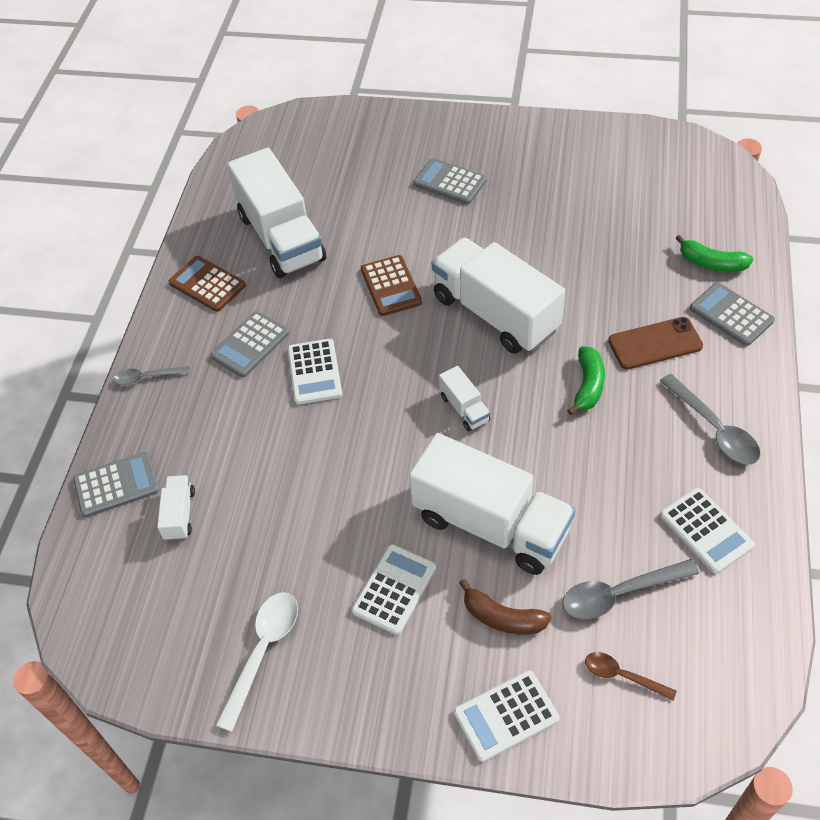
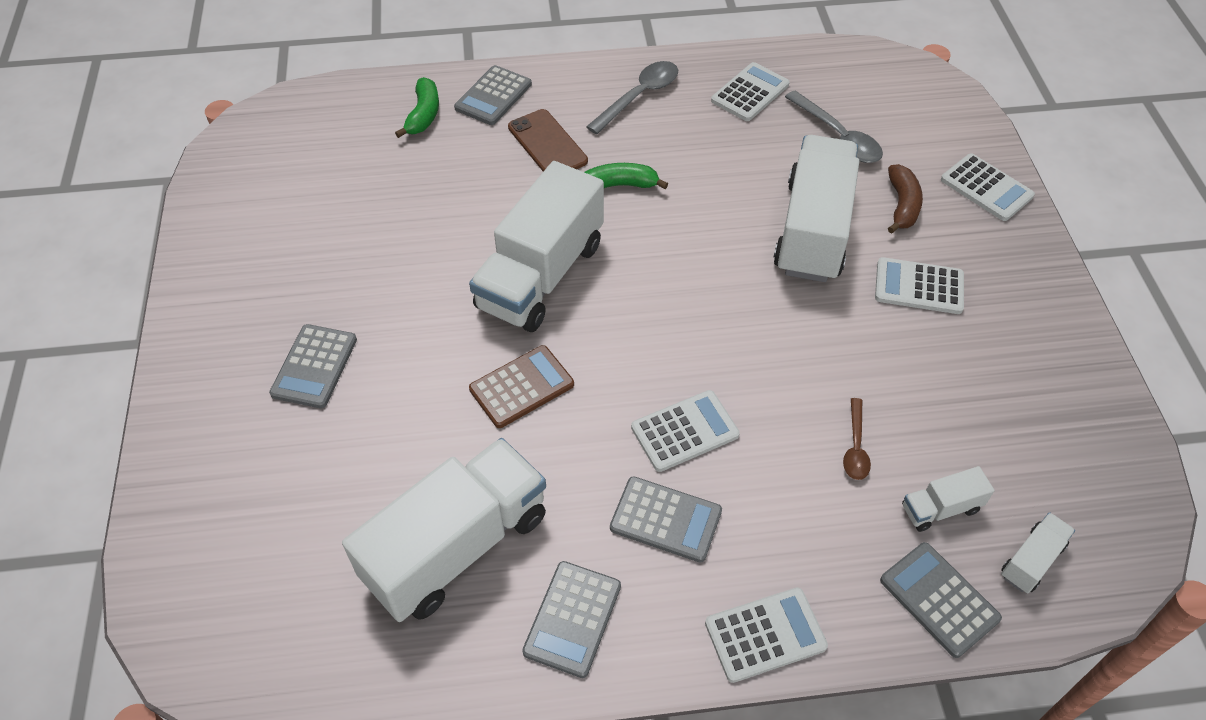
camera: 110 degrees left, 0 degrees up
(146, 377) = (765, 635): grey spoon -> white calculator
(207, 284) = (572, 619): brown calculator -> grey calculator
(263, 651) = (1040, 373): white spoon -> none
(464, 408) = (684, 277): white truck -> white truck (1031, 560)
(622, 675) = (909, 126): brown spoon -> brown spoon (855, 447)

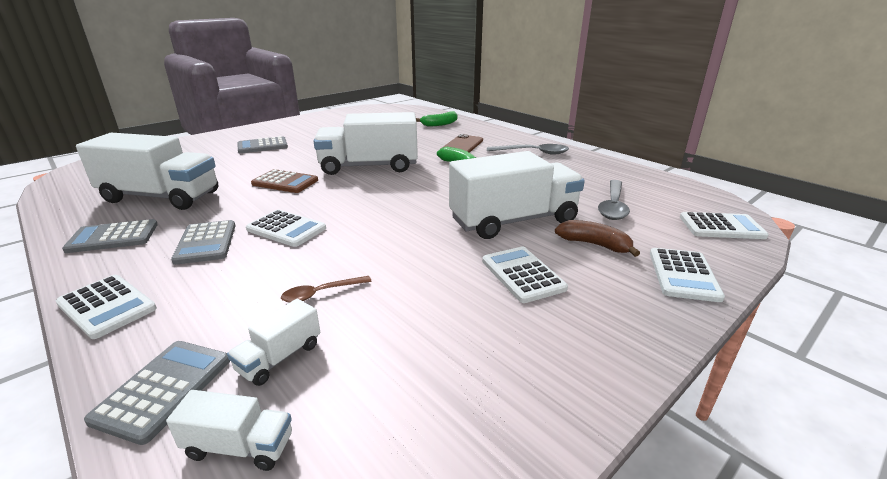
camera: 55 degrees right, 25 degrees down
(493, 96) = (474, 130): grey calculator -> none
(750, 93) = (594, 174): white calculator -> white calculator (721, 227)
(902, 205) = (594, 244): brown banana -> brown banana turned 120 degrees counterclockwise
(940, 508) = (280, 357): white truck -> white truck turned 90 degrees counterclockwise

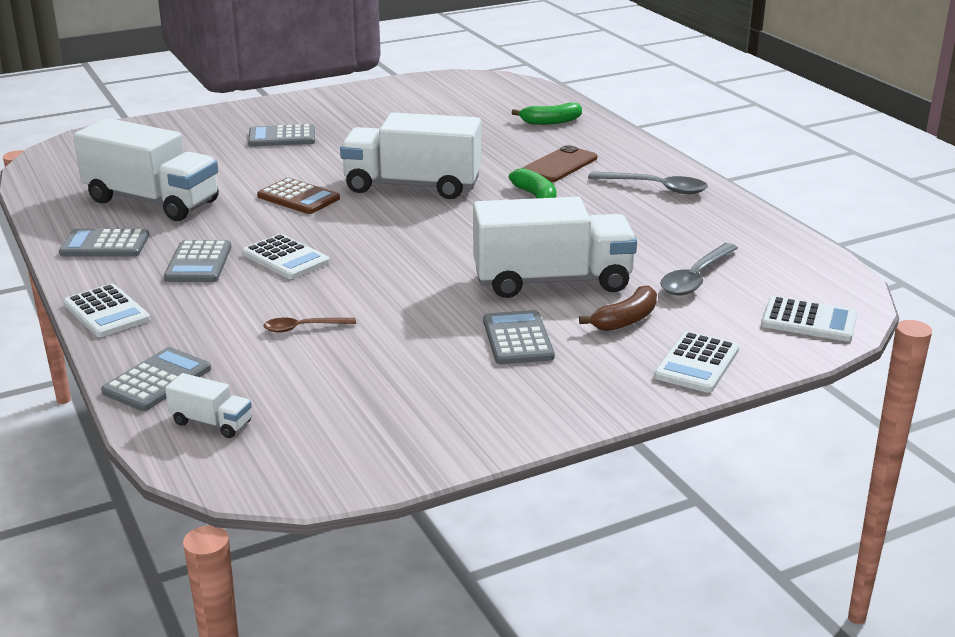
camera: 15 degrees right, 0 degrees up
(280, 357) = (252, 373): white truck -> none
(522, 274) = (517, 339): white calculator -> grey calculator
(594, 244) = (626, 320): brown banana -> brown banana turned 90 degrees clockwise

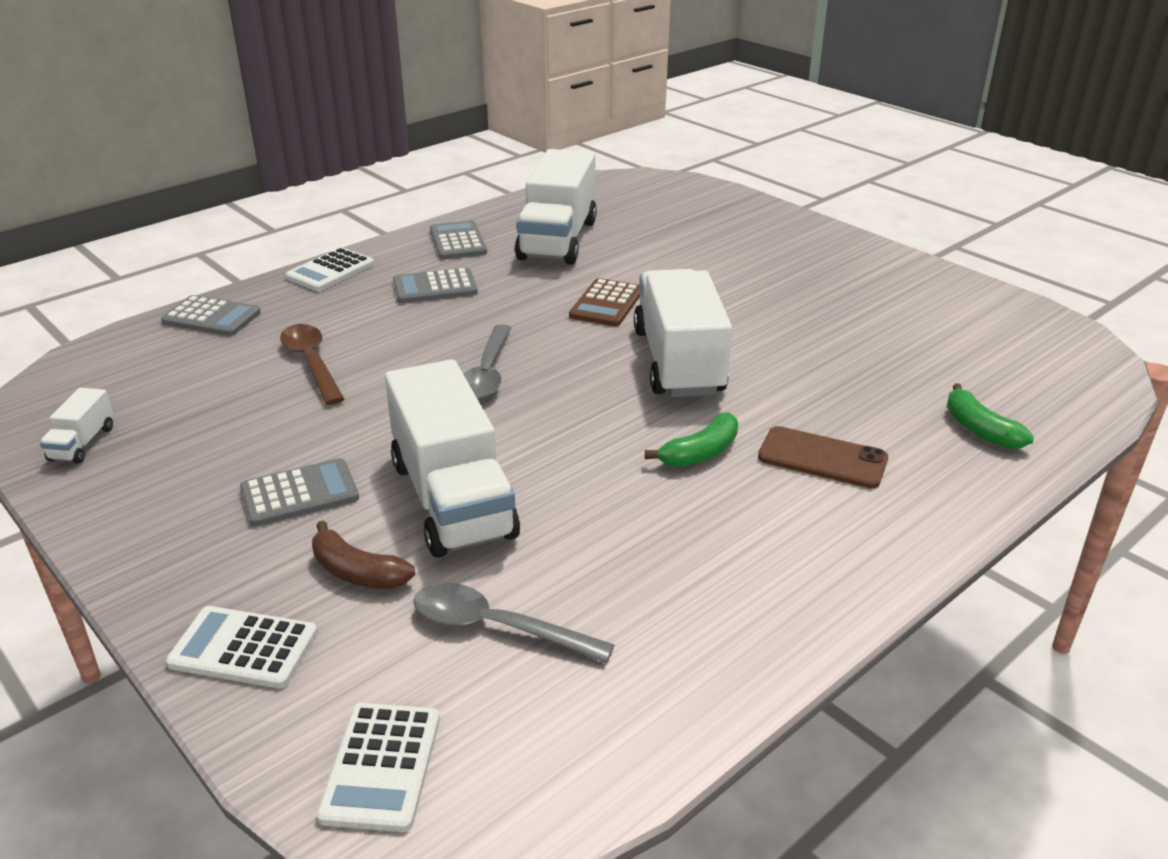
camera: 75 degrees right, 5 degrees up
(211, 423) = (138, 355): white truck -> white truck (82, 443)
(282, 137) = (760, 264): grey calculator -> none
(285, 258) = (459, 325): white calculator -> none
(302, 328) = (311, 362): brown spoon -> brown spoon, size x1.63
(656, 188) = (800, 558): grey spoon -> grey spoon (487, 373)

